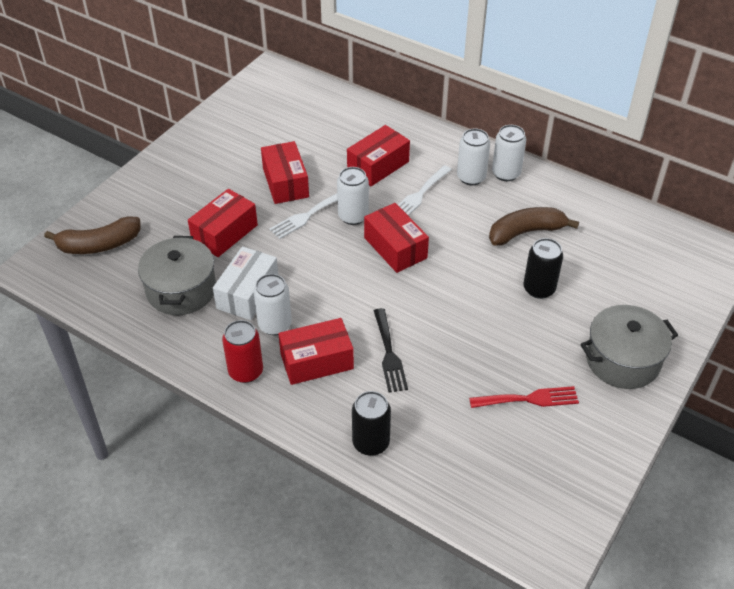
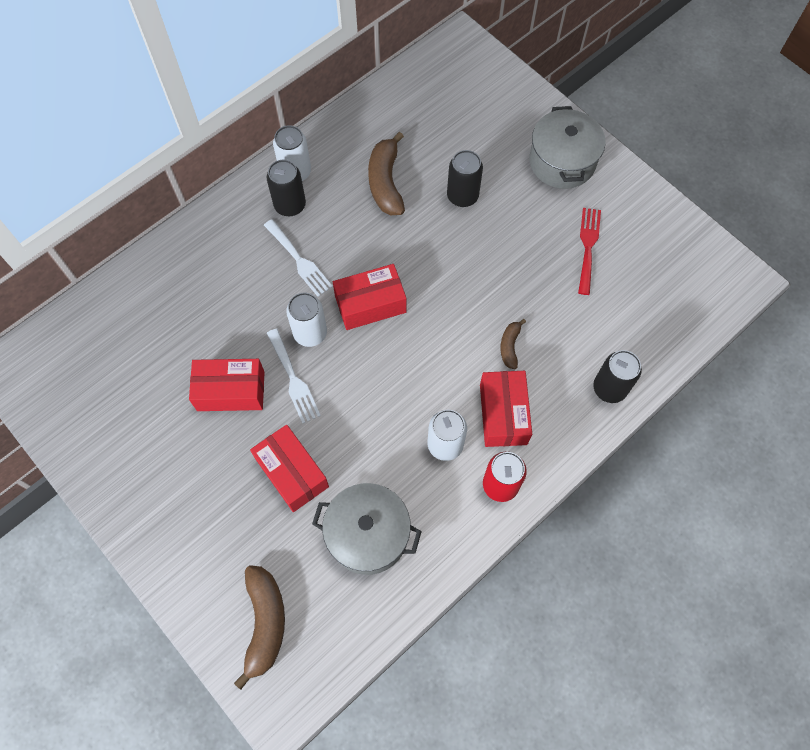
camera: 75 degrees left, 20 degrees up
(248, 293) = (393, 464): white box -> none
(378, 166) = (238, 288): red box -> none
(389, 354) = (510, 346): black fork -> brown banana
(471, 177) = (290, 205): white can -> black can

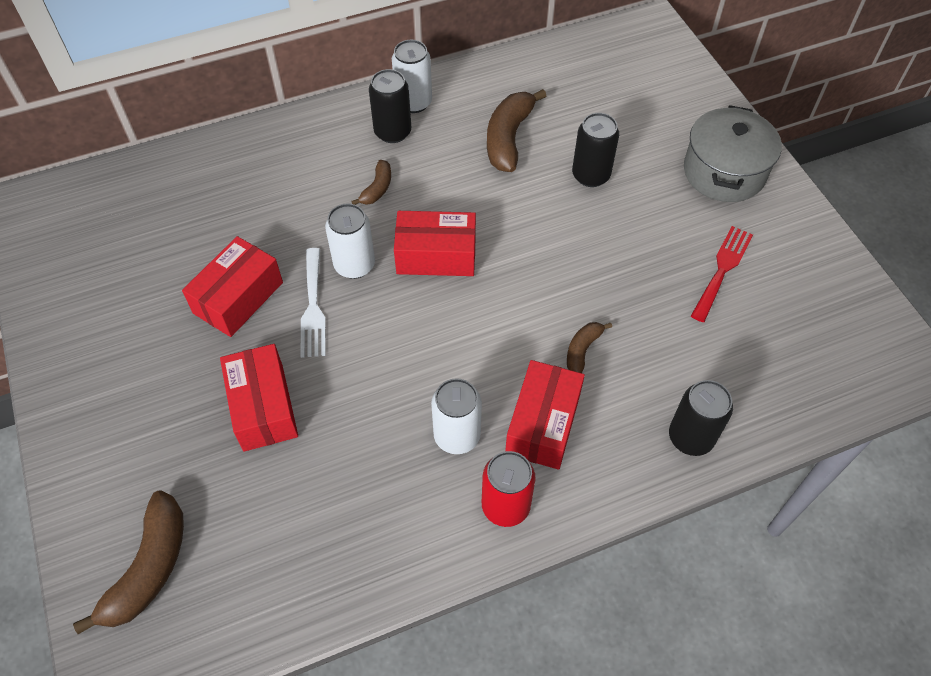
camera: 20 degrees right, 10 degrees down
(231, 391) = (238, 298): red box -> red box turned 75 degrees counterclockwise
(299, 260) = (377, 188): white fork -> brown banana
(368, 534) = (318, 508): grey pot -> none

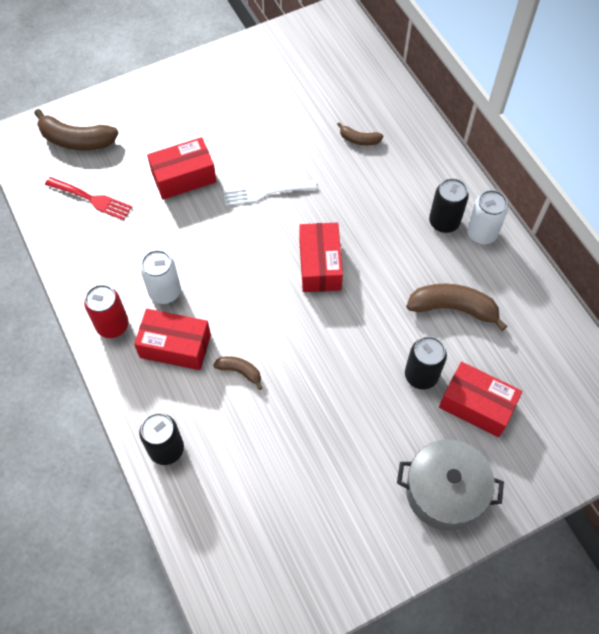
camera: 85 degrees right, 5 degrees up
(238, 298) = (269, 148): red box -> red box (476, 405)
(354, 265) = (305, 213): white can -> none
(377, 188) = (381, 218): brown banana -> brown banana (359, 139)
(722, 269) = (329, 483): red fork -> red fork (92, 199)

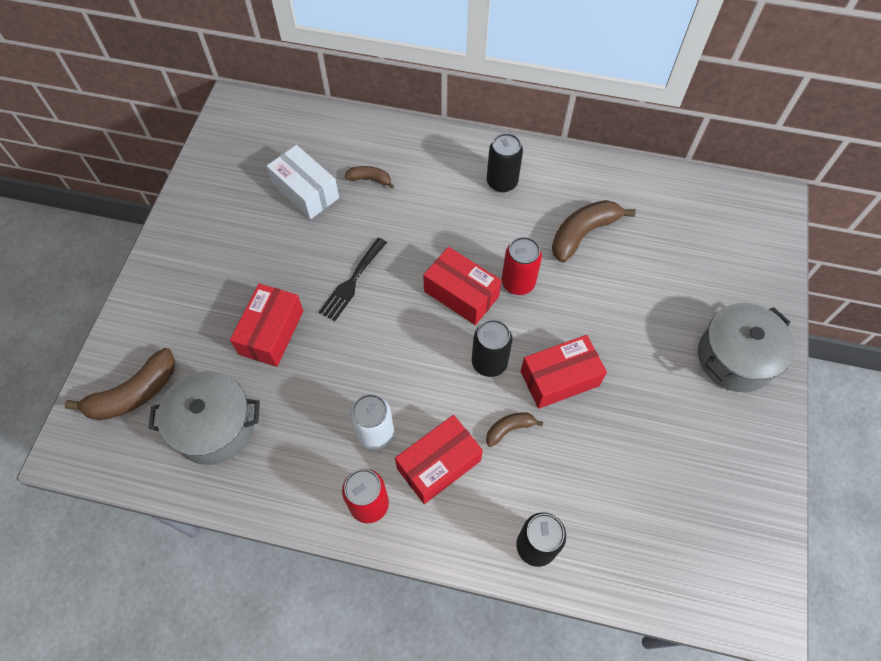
camera: 50 degrees left, 0 degrees up
(92, 199) = (215, 426): red fork -> grey pot
(265, 193) = (352, 282): white fork -> black fork
(310, 111) = (306, 191): none -> white box
(359, 139) = (370, 179): brown banana -> brown banana turned 135 degrees counterclockwise
(365, 294) = (518, 283): none -> red can
(421, 375) = (623, 298): black can -> black can (489, 362)
(476, 405) = (678, 281): red box -> red box (559, 378)
(481, 233) = (534, 167): white can -> none

